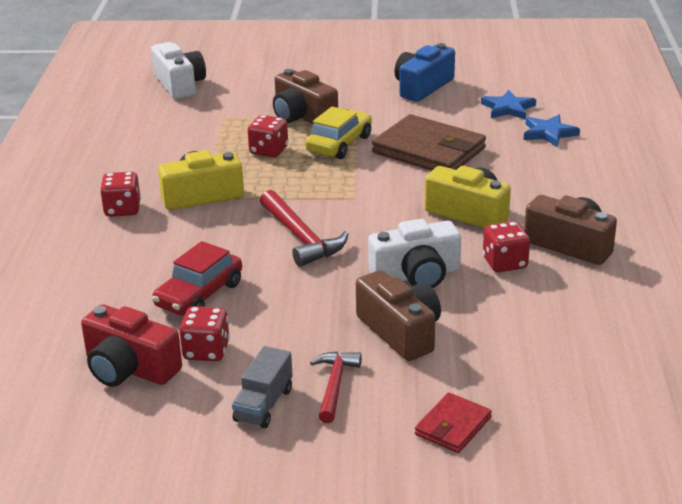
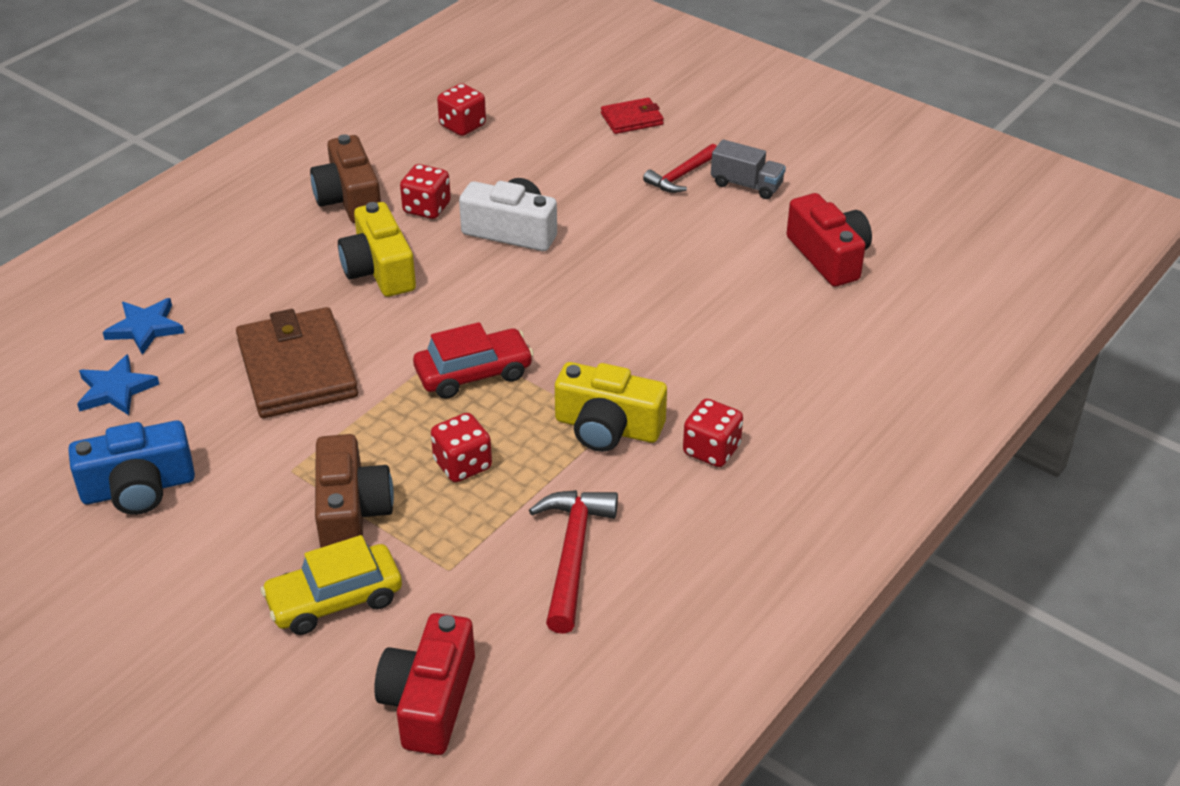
camera: 145 degrees left, 10 degrees up
(179, 84) = (429, 701): white camera -> red camera
(199, 295) = (717, 299): red car -> red car (473, 373)
(206, 351) = (754, 243): red dice -> red dice (462, 126)
(263, 405) = (746, 185): grey truck -> grey truck turned 60 degrees clockwise
(301, 237) = (564, 318): red hammer -> red hammer (572, 555)
(339, 144) = (372, 433): yellow car -> yellow car (334, 600)
(400, 332) = (586, 192): brown camera -> none

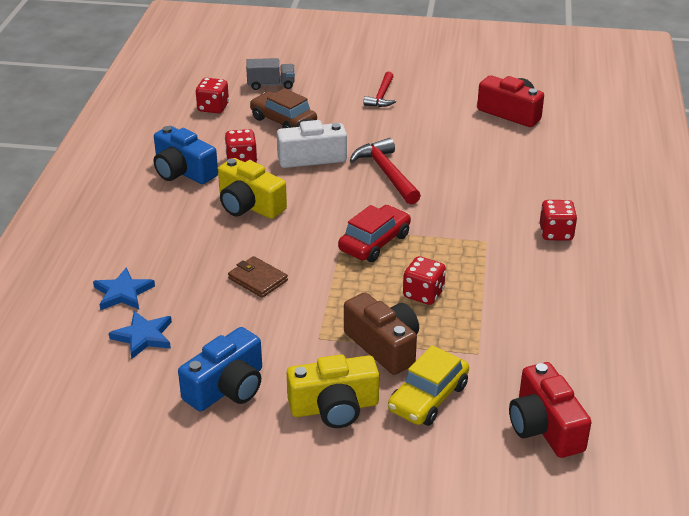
camera: 30 degrees left, 5 degrees down
(297, 369) = (258, 279): brown wallet -> brown wallet, size x0.51
(349, 199) = (183, 171): brown camera -> blue camera
(526, 171) = (283, 121): none -> brown car
(572, 555) = (540, 316): red hammer -> red hammer (386, 173)
(607, 427) = (486, 243): yellow camera -> yellow camera (334, 407)
(632, 119) = (318, 74): red wallet -> none
(746, 185) = (425, 90): grey truck -> grey truck (271, 85)

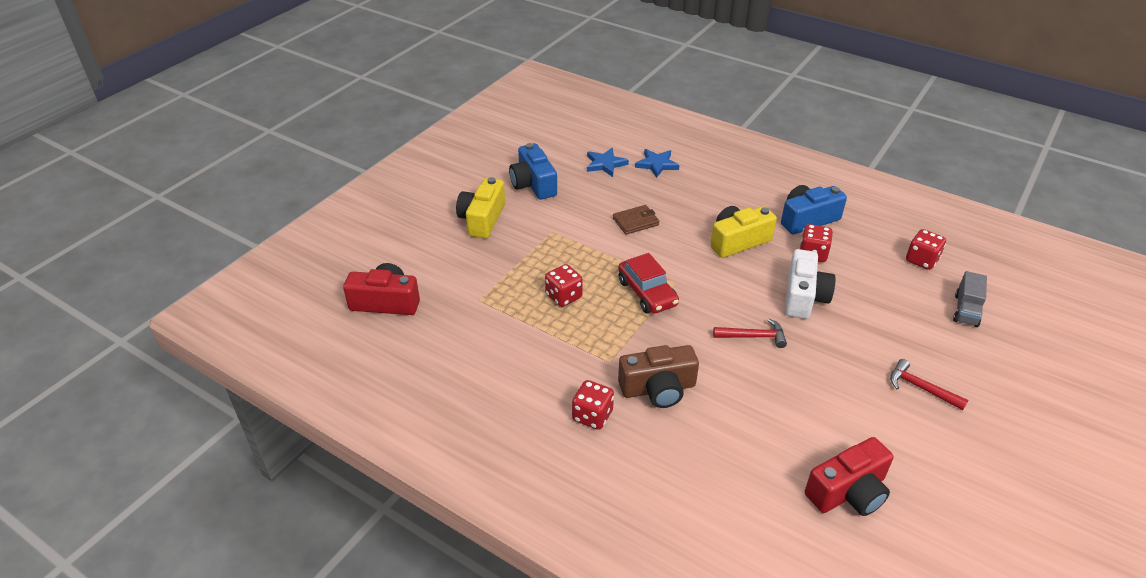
camera: 115 degrees right, 5 degrees up
(283, 121) = (881, 298): brown car -> none
(384, 346) = (521, 257): brown camera -> brown camera (658, 388)
(386, 173) = (753, 336): red hammer -> red hammer, size x0.66
(428, 398) = (457, 260): yellow car -> none

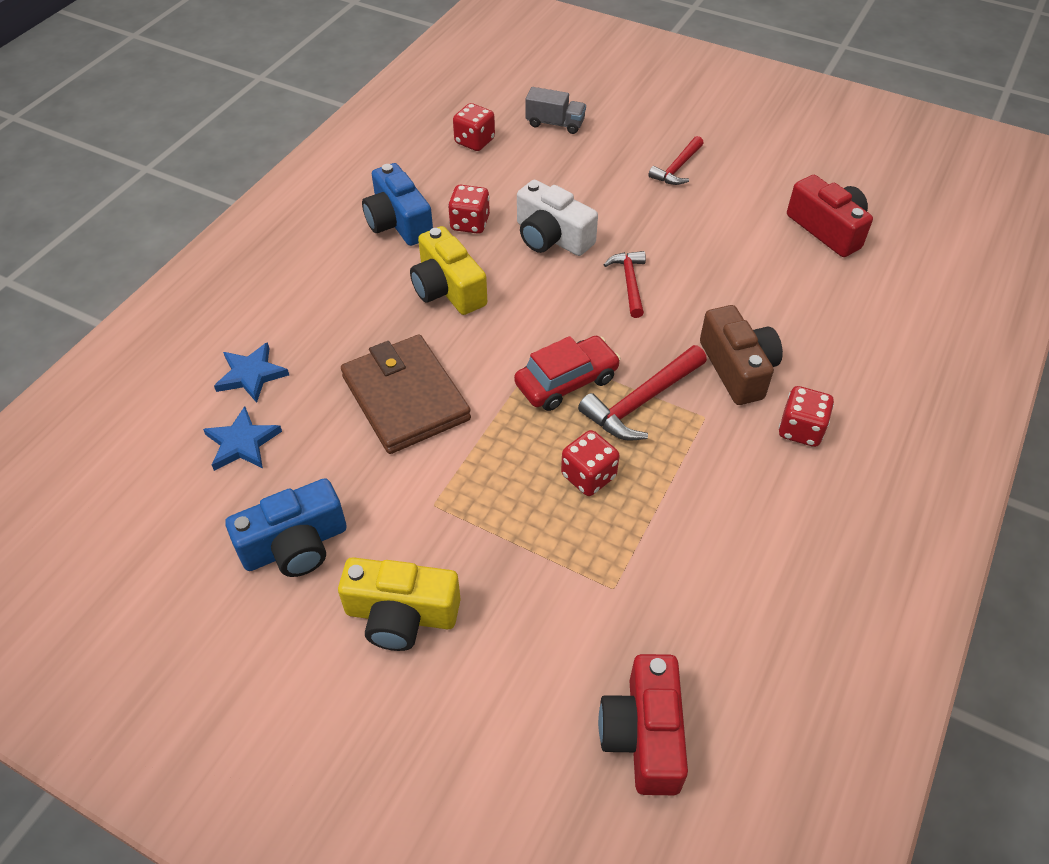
camera: 95 degrees left, 10 degrees up
(626, 329) = (641, 401): none -> red hammer
(635, 222) = (405, 398): brown wallet -> brown wallet, size x1.96
(803, 297) = (552, 237): white camera -> white camera turned 150 degrees counterclockwise

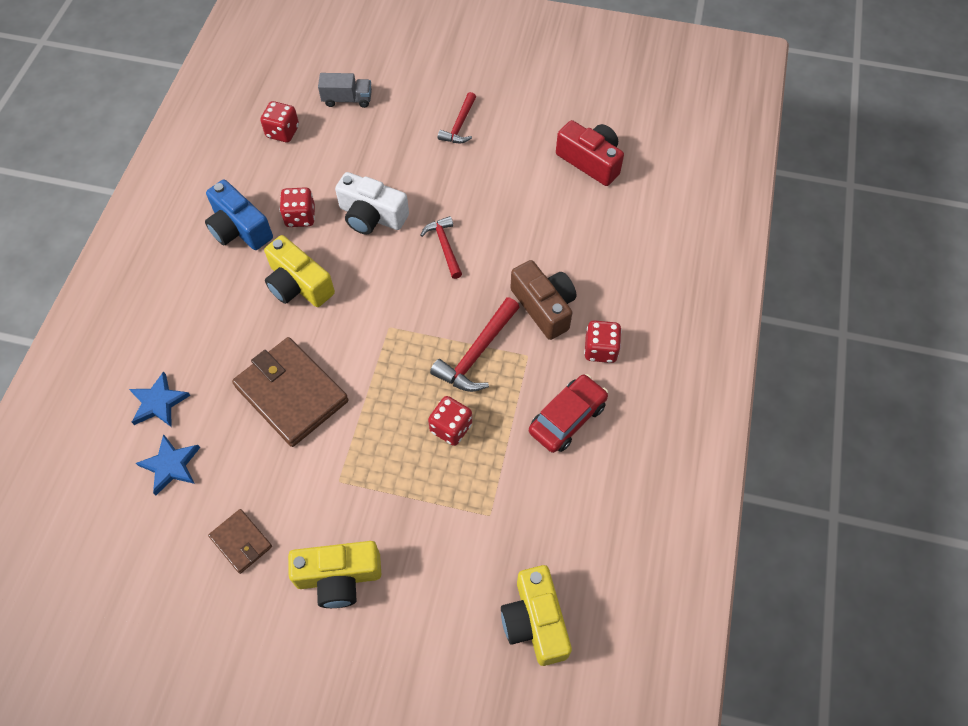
camera: 15 degrees left, 10 degrees up
(295, 545) = (241, 542): blue camera -> brown wallet
(566, 381) = (415, 349): red car -> red car (567, 418)
(644, 734) = (535, 621): red camera -> yellow camera

